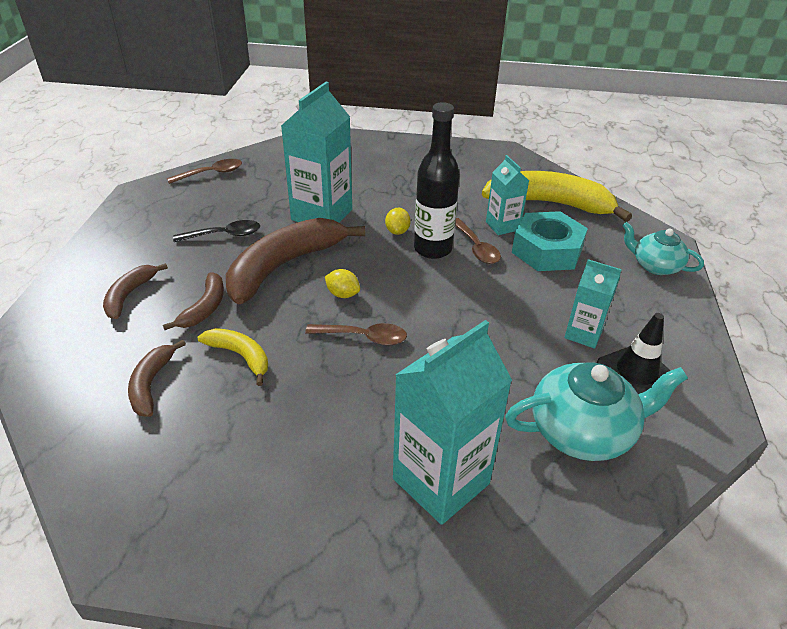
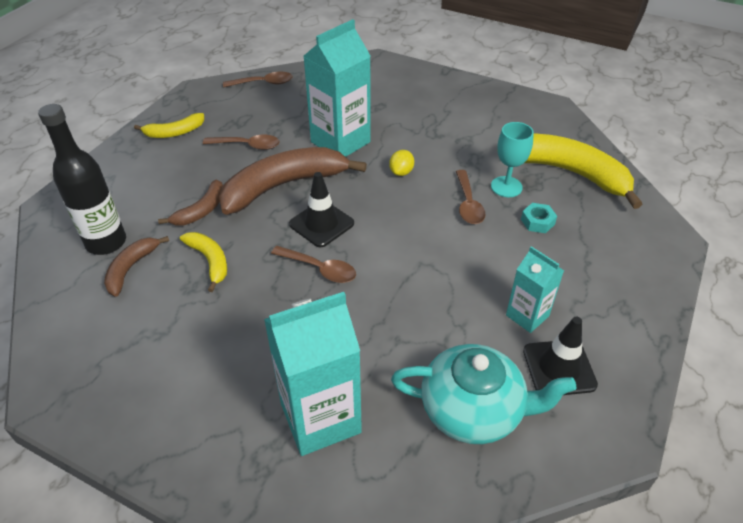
camera: 20 degrees right, 5 degrees up
(129, 295) = (148, 186): brown banana -> none
(134, 236) = (174, 132): none -> yellow banana
(224, 235) = (247, 145): black spoon -> brown spoon
(342, 294) = (321, 224): yellow lemon -> black traffic cone
(432, 249) = (425, 197): black bottle -> black bottle (106, 242)
(502, 226) = (506, 187): turquoise carton -> turquoise goblet
(547, 250) = (537, 222): turquoise nut -> turquoise nut, size x0.45
(655, 266) = (644, 262): turquoise teapot -> none

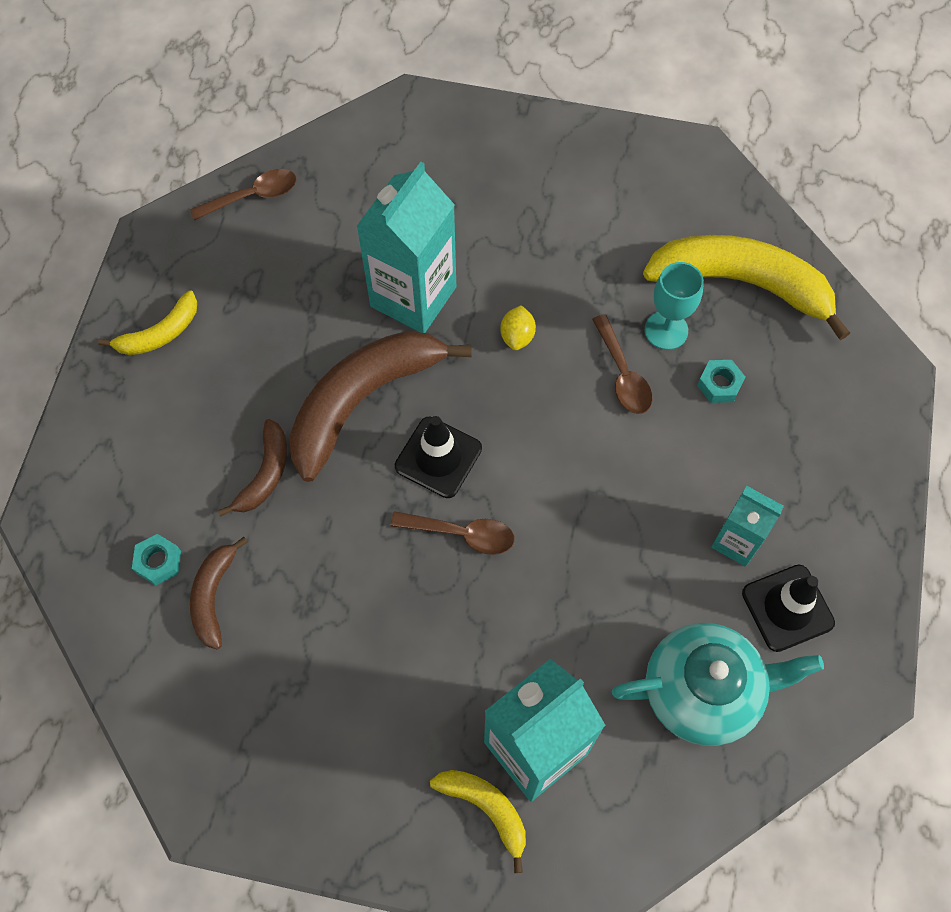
camera: 15 degrees left, 20 degrees up
(106, 242) = (158, 562): black bottle -> turquoise nut
(210, 261) = (313, 557): yellow banana -> yellow banana (486, 808)
(247, 145) = (280, 335): brown spoon -> none

